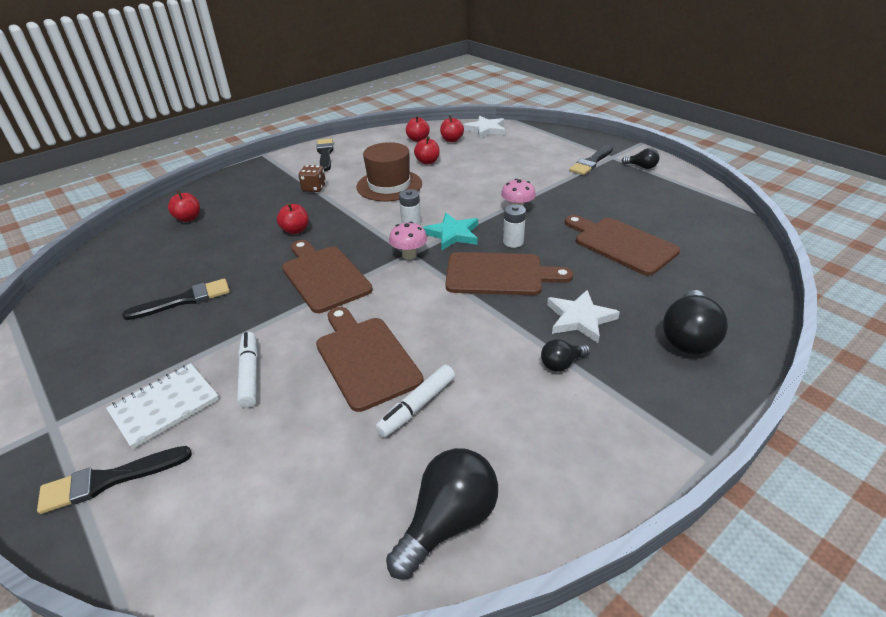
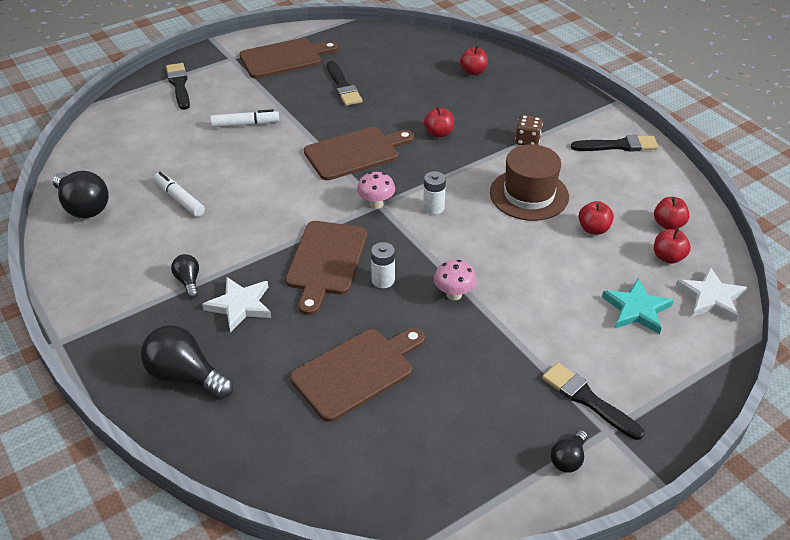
camera: 95 degrees right, 5 degrees up
(165, 406) = (229, 94): white notebook -> none
(365, 358) = (240, 176): brown cutting board -> brown cutting board (284, 58)
(453, 234) = (409, 236): turquoise star -> turquoise star (636, 309)

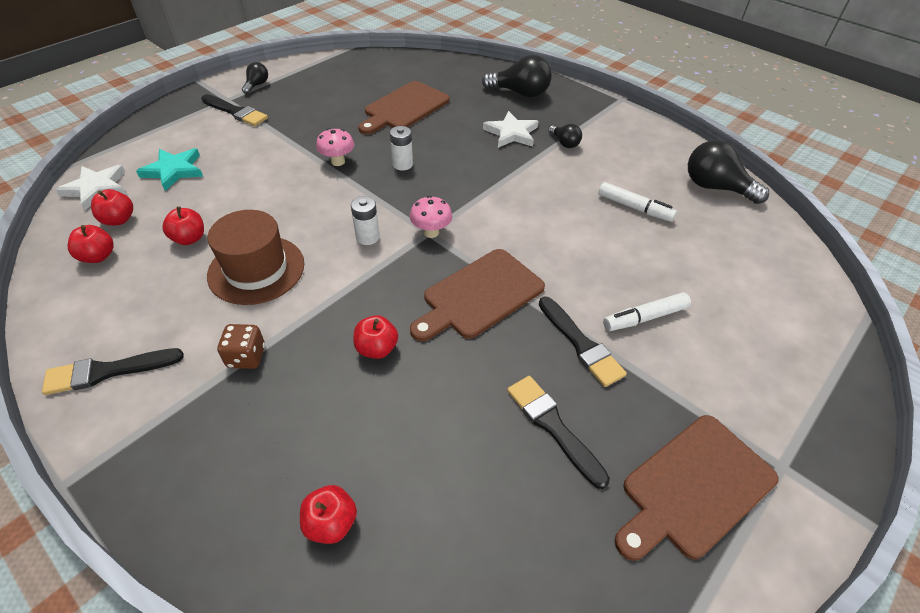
camera: 165 degrees right, 5 degrees up
(179, 85) = (798, 378): black brush -> black brush (580, 344)
(326, 262) = (458, 172): brown cutting board -> none

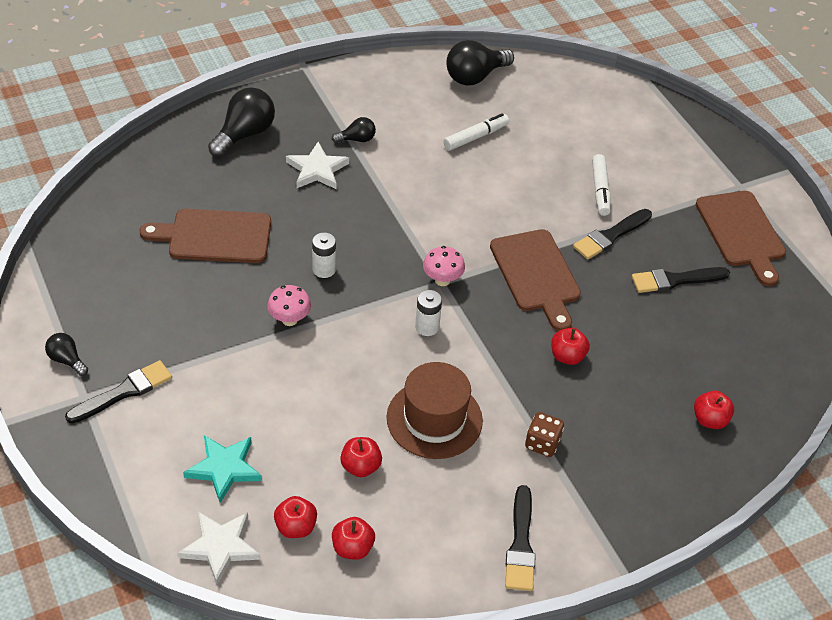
camera: 70 degrees left, 0 degrees up
(404, 108) = (214, 236): brown cutting board -> brown cutting board turned 120 degrees clockwise
(580, 344) = (610, 236): black brush -> black brush turned 150 degrees clockwise

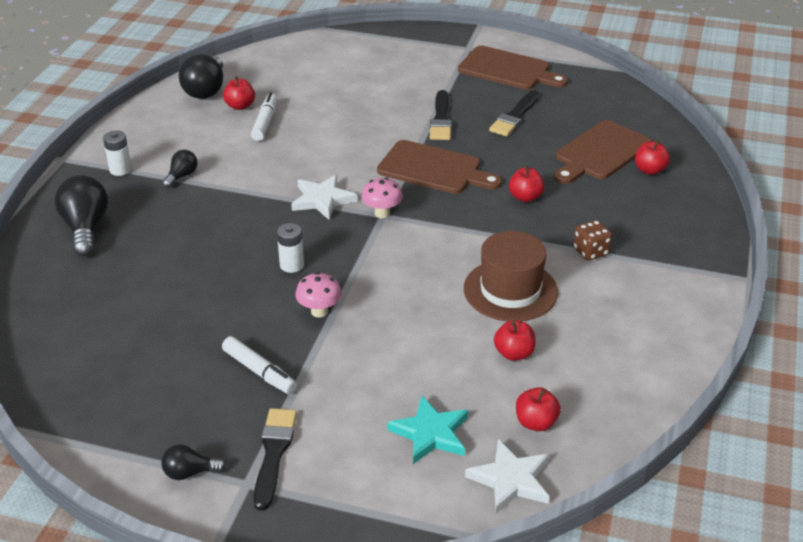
camera: 45 degrees left, 10 degrees down
(214, 236) = (173, 305): brown cutting board -> brown cutting board (600, 153)
(317, 170) = (183, 212): white star -> white star (322, 200)
(352, 548) = (589, 401): red apple -> red apple (240, 106)
(427, 327) = (417, 245): white battery -> white battery (120, 169)
(520, 544) = (670, 312): black brush -> none
(600, 190) = (393, 100): white marker -> white marker (259, 372)

